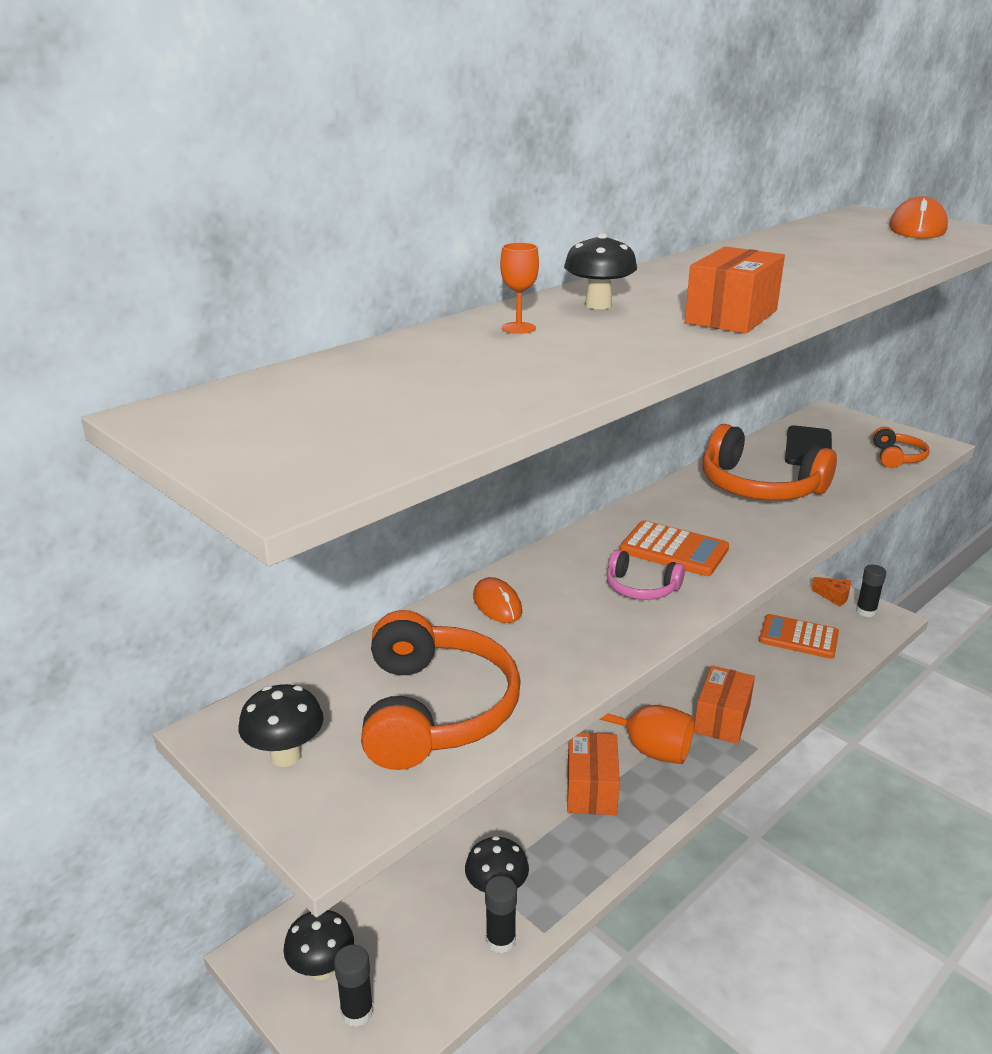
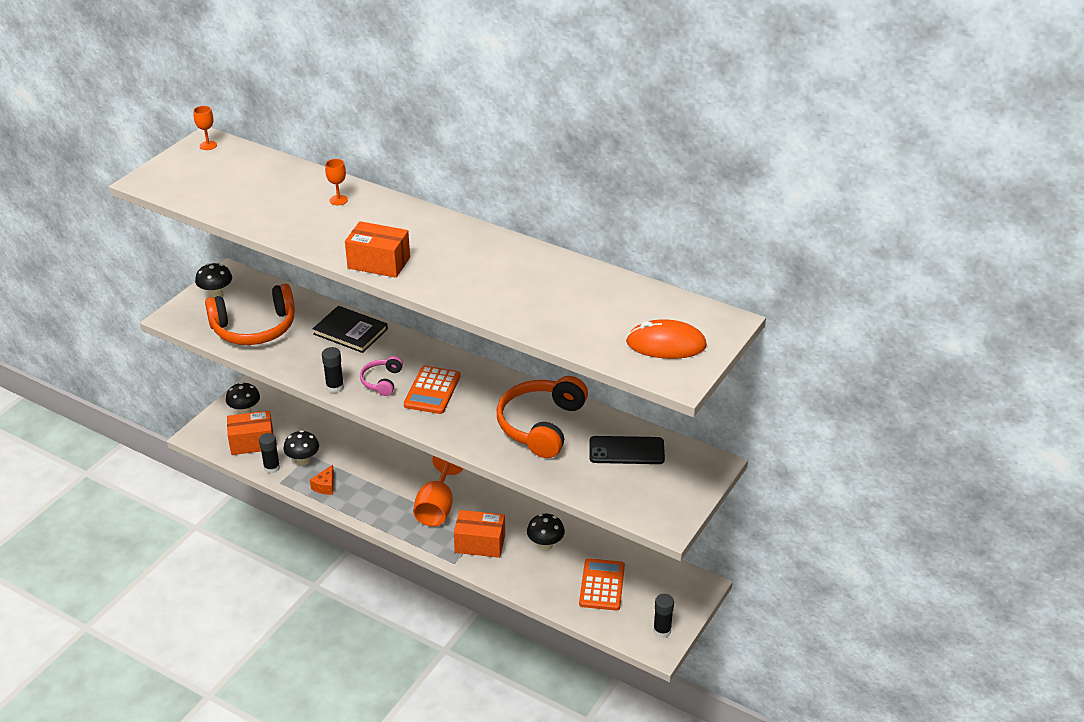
camera: 75 degrees right, 10 degrees up
(192, 413) = (208, 145): none -> orange goblet
(357, 1011) = (224, 428): black glue stick -> black glue stick (335, 387)
(497, 604) = (350, 331): orange mouse -> black book
(591, 789) = (392, 487): orange box -> orange box (252, 442)
(598, 305) = (388, 219): black mushroom -> black mushroom (545, 545)
(834, 597) = (678, 609): orange cheese -> orange cheese (325, 486)
(897, 457) = (629, 501): orange headphones -> none

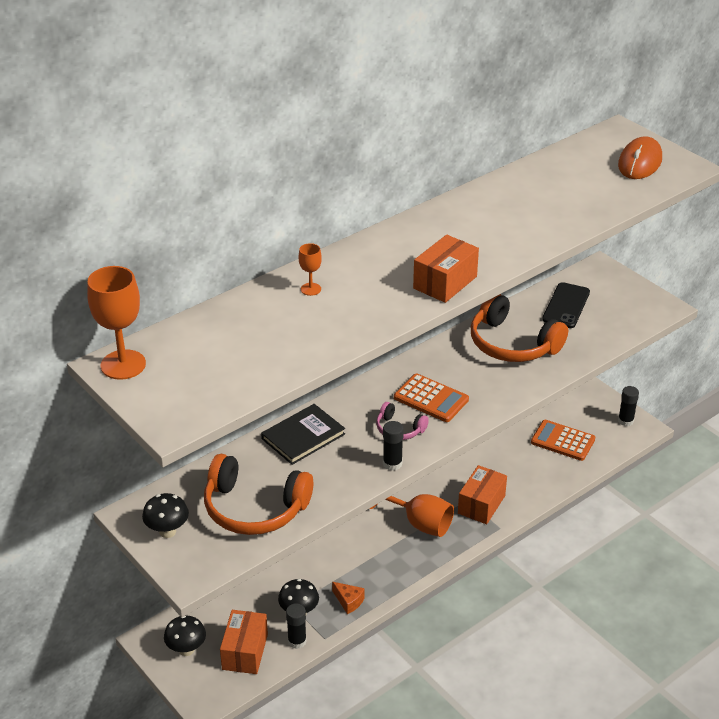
camera: 70 degrees left, 0 degrees up
(208, 145) = (123, 365): orange goblet -> orange goblet, size x2.02
(254, 328) = (254, 508): orange headphones -> orange headphones turned 105 degrees clockwise
(545, 545) = (500, 462): black mushroom -> none

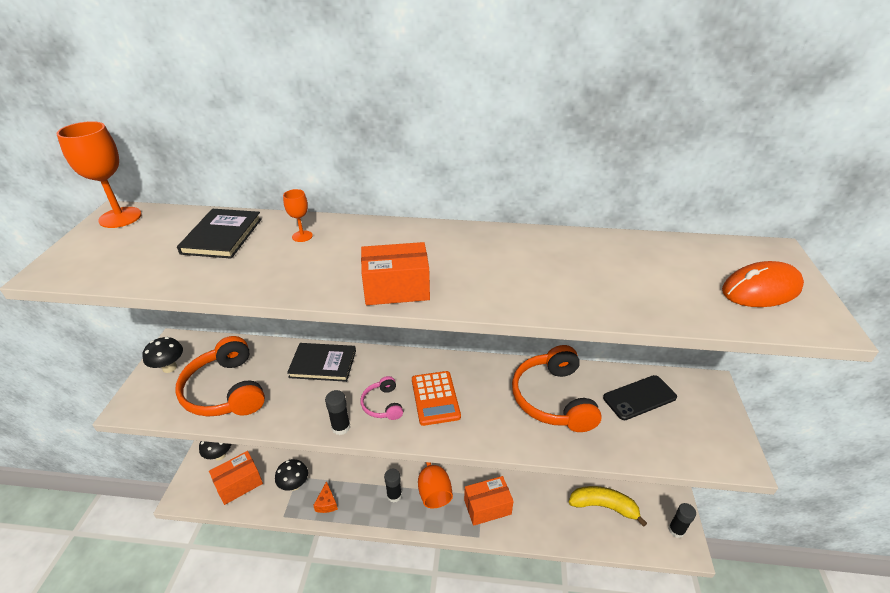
camera: 45 degrees right, 0 degrees up
(248, 325) = (222, 236): none -> black book
(297, 641) = (269, 503): black glue stick -> black glue stick (394, 495)
(562, 441) = (603, 506): orange calculator -> yellow banana

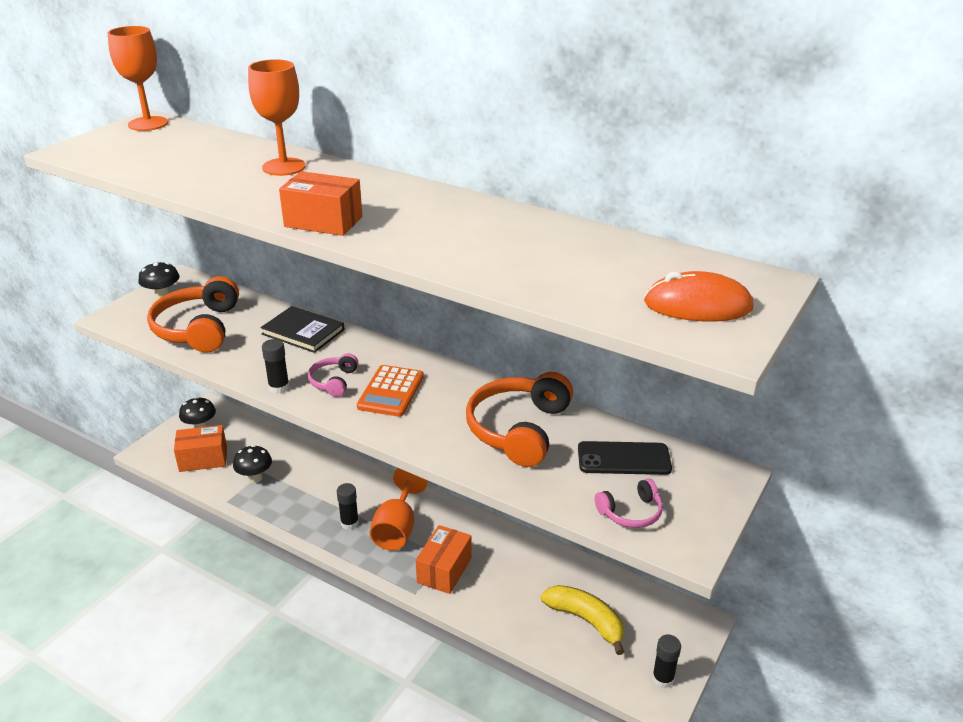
camera: 25 degrees right, 5 degrees down
(222, 236) = (216, 153): black book -> none
(302, 236) = (284, 167): orange goblet -> orange goblet, size x2.02
(327, 503) = (276, 505): orange cheese -> none
(487, 507) = (444, 570): orange box -> orange box turned 75 degrees counterclockwise
(681, 443) = (631, 513): none -> pink headphones

